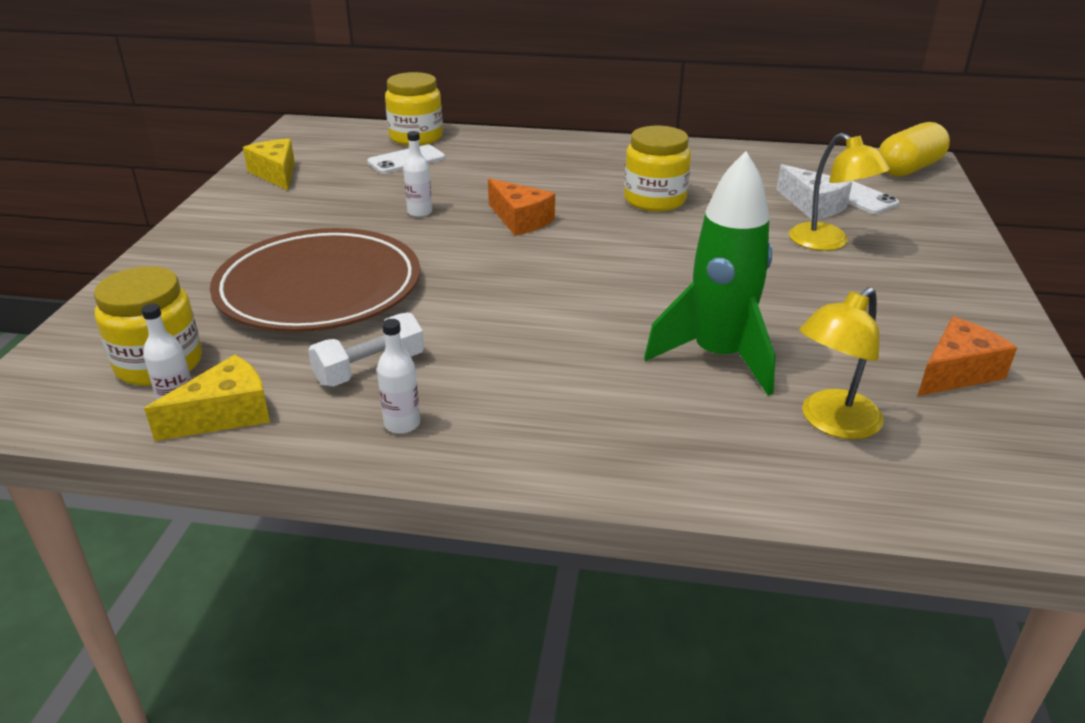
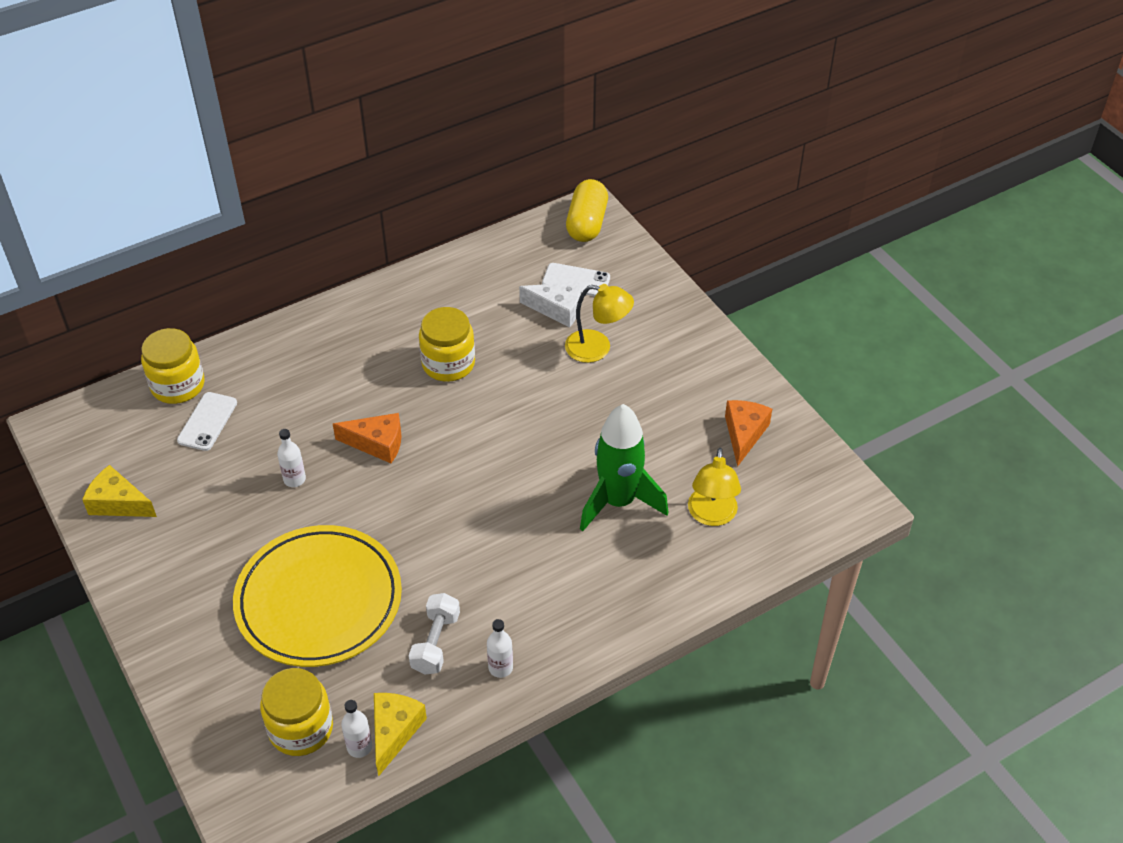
camera: 40 degrees left, 15 degrees up
(319, 288) = (319, 600): brown plate -> yellow plate

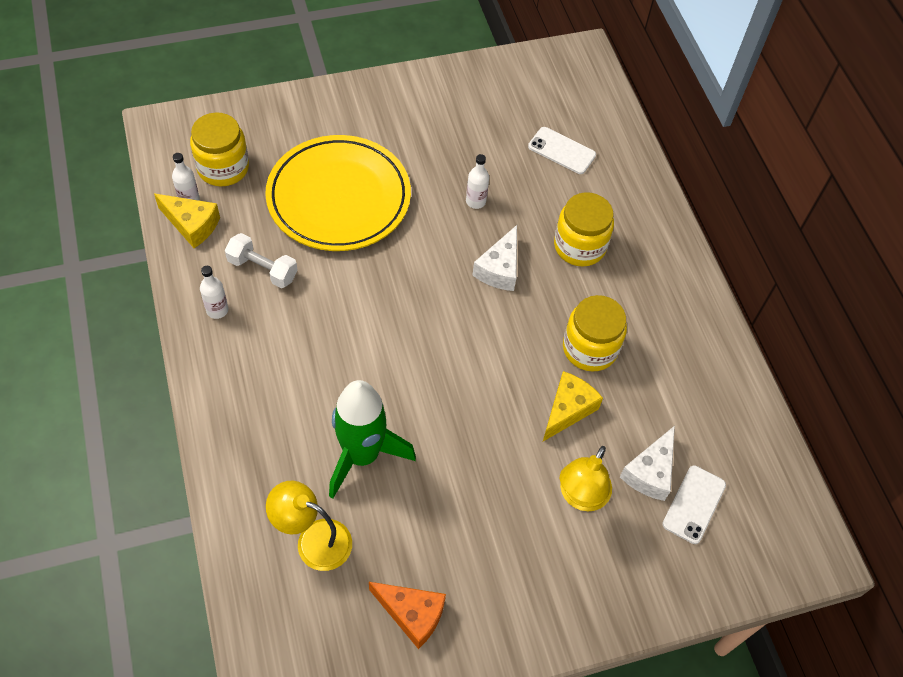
camera: 100 degrees right, 10 degrees up
(118, 503) = (487, 85): yellow cheese -> yellow cheese (567, 409)
(178, 385) = (611, 136): yellow jar -> yellow jar (579, 246)
(377, 443) = (499, 269): orange cheese -> white cheese
(586, 223) = (793, 544): yellow capsule -> none

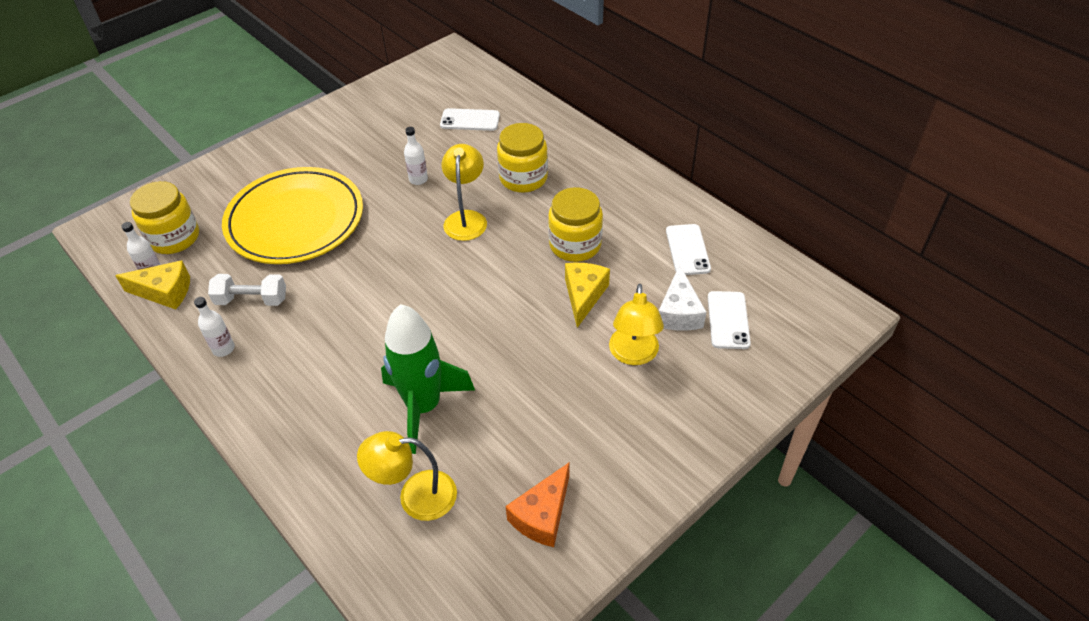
camera: 20 degrees left, 10 degrees down
(412, 614) = (542, 515): orange cheese -> orange cheese turned 120 degrees clockwise
(499, 269) = (466, 218): white cheese -> yellow lamp
(699, 407) = (687, 250): none -> white phone

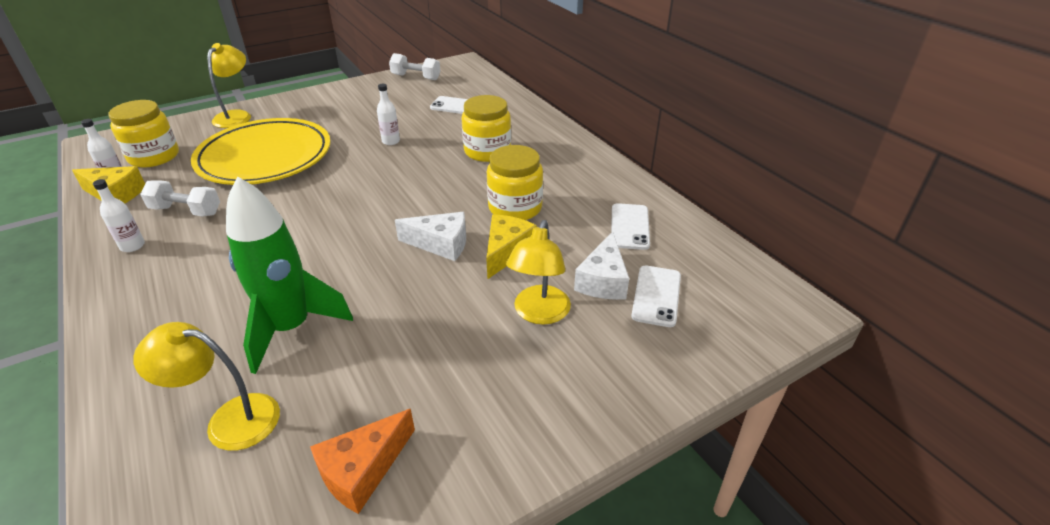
camera: 10 degrees right, 10 degrees down
(405, 82) = (416, 77): none -> white dumbbell
(466, 218) = (419, 174): yellow lamp -> yellow lamp (237, 116)
(520, 297) = (441, 244): none -> white cheese

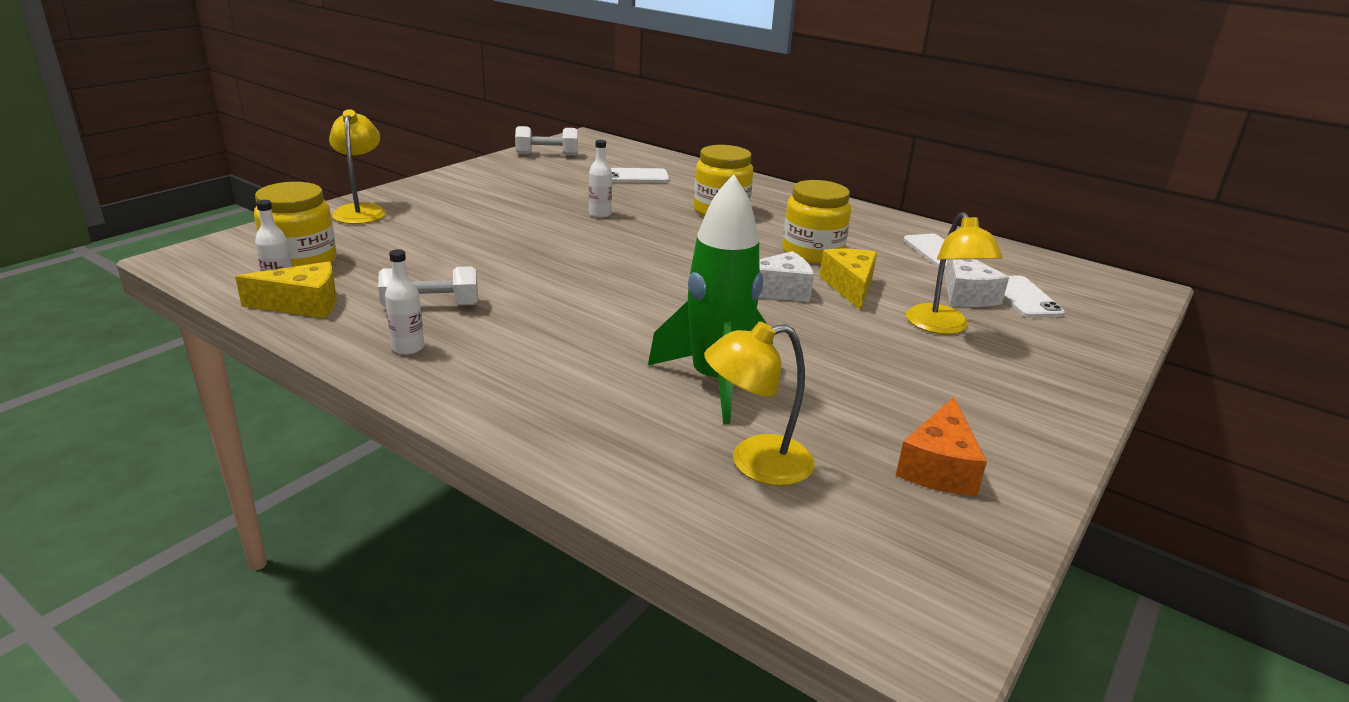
camera: 25 degrees left, 10 degrees down
(265, 157) = (462, 245): yellow plate -> none

